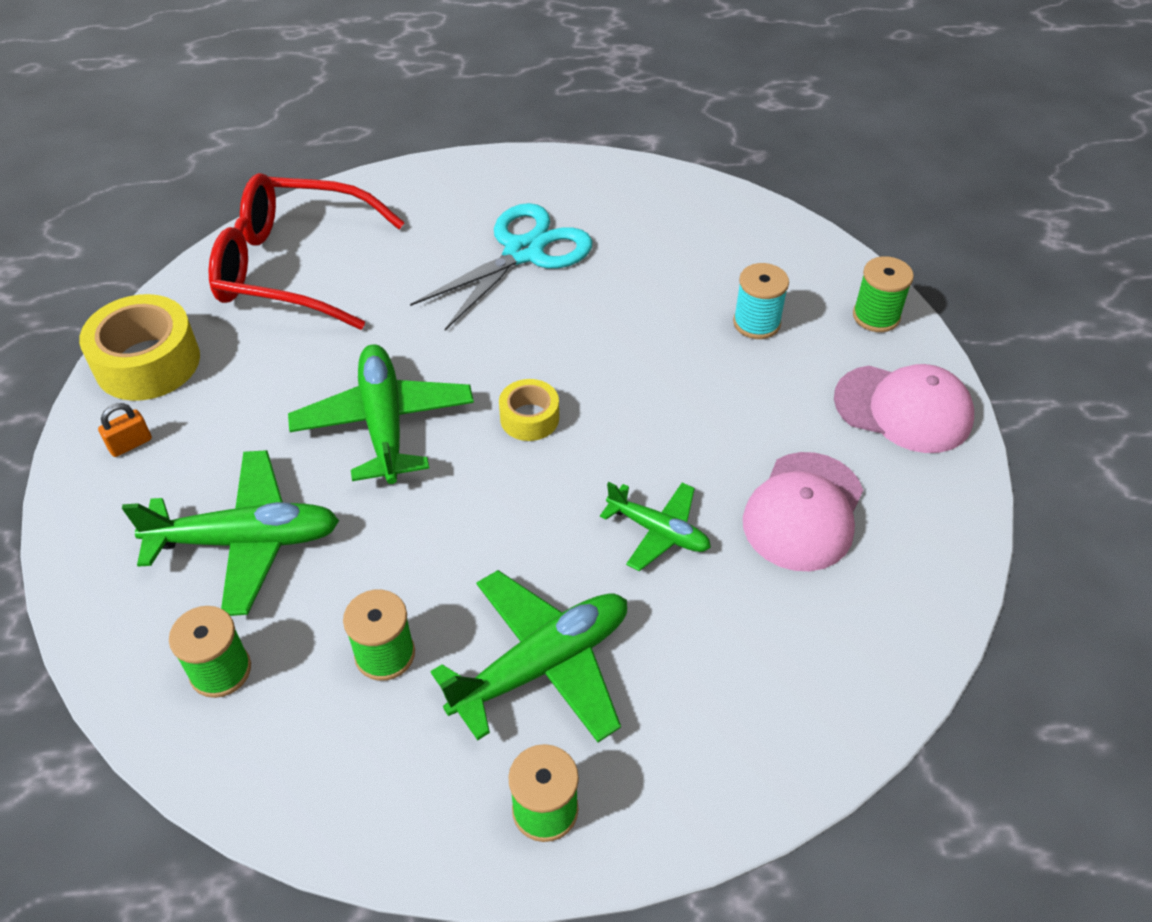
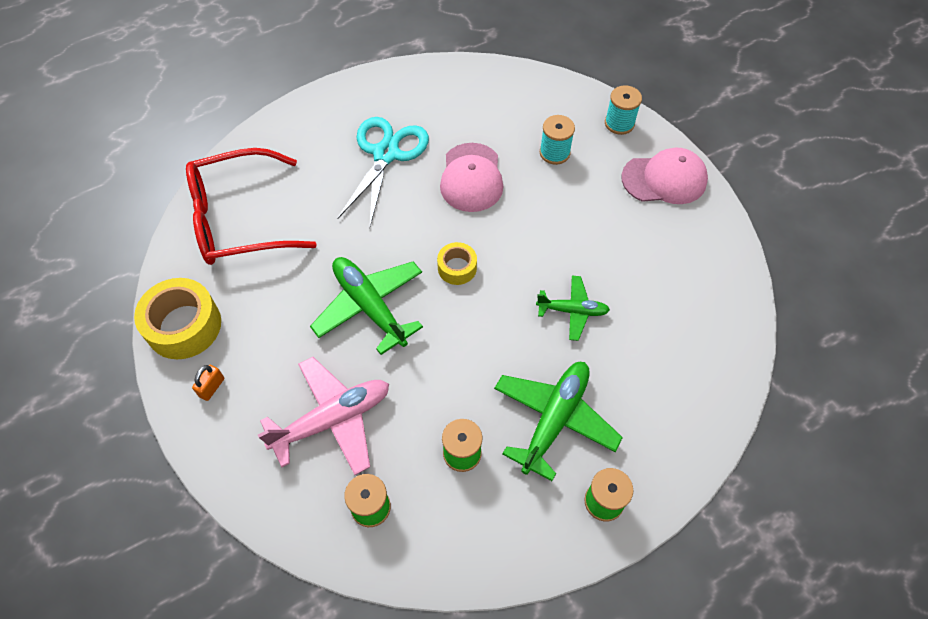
camera: 25 degrees left, 10 degrees up
(246, 541) = (332, 420): green plane -> pink plane
(803, 511) = (644, 265): pink cap -> pink cap (471, 178)
(876, 316) = (619, 123): green spool -> turquoise spool

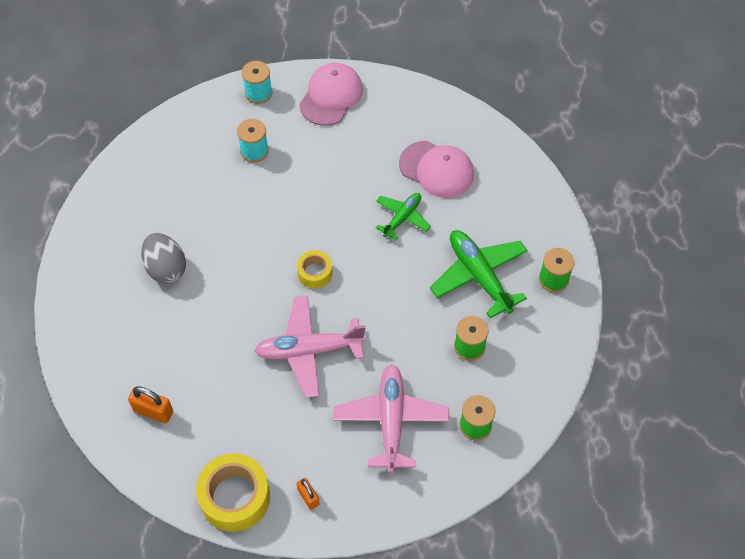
camera: 60 degrees left, 0 degrees up
(239, 219) = (153, 411): red glasses -> orange padlock
(370, 307) = (309, 350): green plane -> pink plane
(386, 154) = (166, 268): turquoise scissors -> grey egg
(471, 178) = (236, 219): pink cap -> pink cap (436, 169)

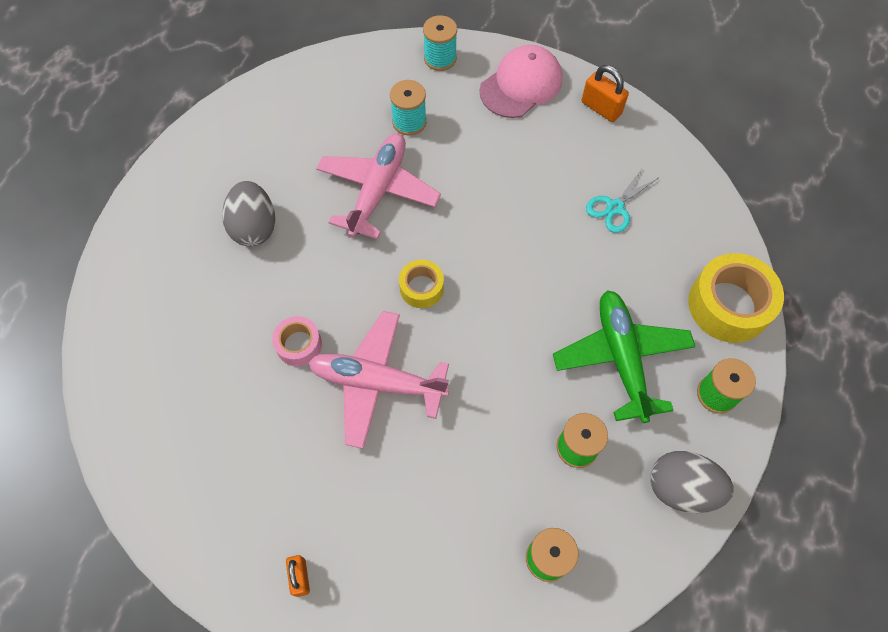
camera: 20 degrees right, 5 degrees up
(153, 411) = (166, 395): orange padlock -> orange padlock (601, 108)
(235, 497) = (212, 543): yellow tape -> yellow tape (728, 305)
(239, 343) = (299, 345): none -> pink tape
(391, 420) = (442, 511): pink plane -> pink plane (378, 191)
(402, 218) = (551, 254): green plane -> none
(436, 169) = (615, 207): pink cap -> turquoise scissors
(550, 349) = (681, 488): none -> grey egg

